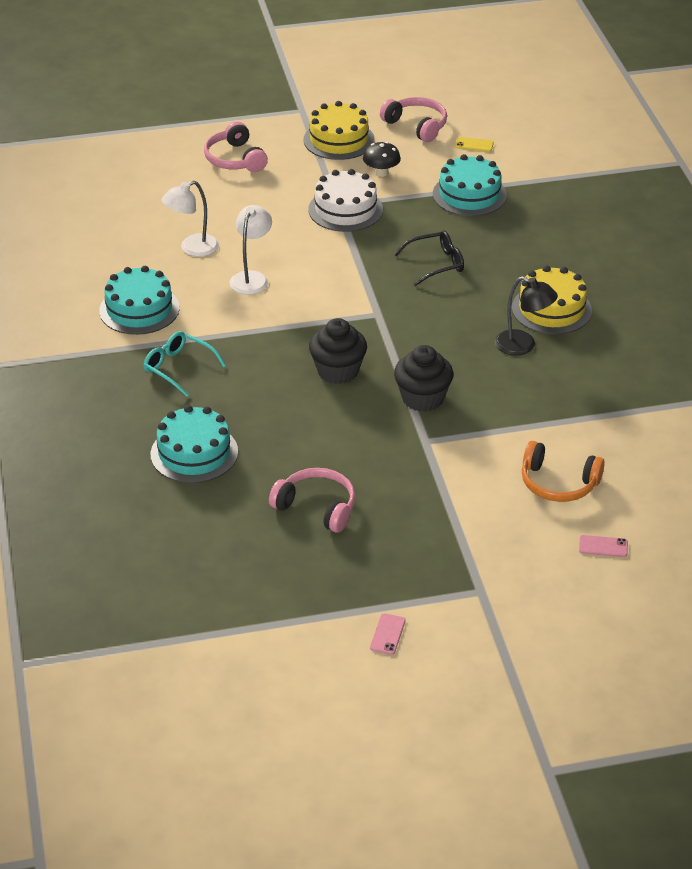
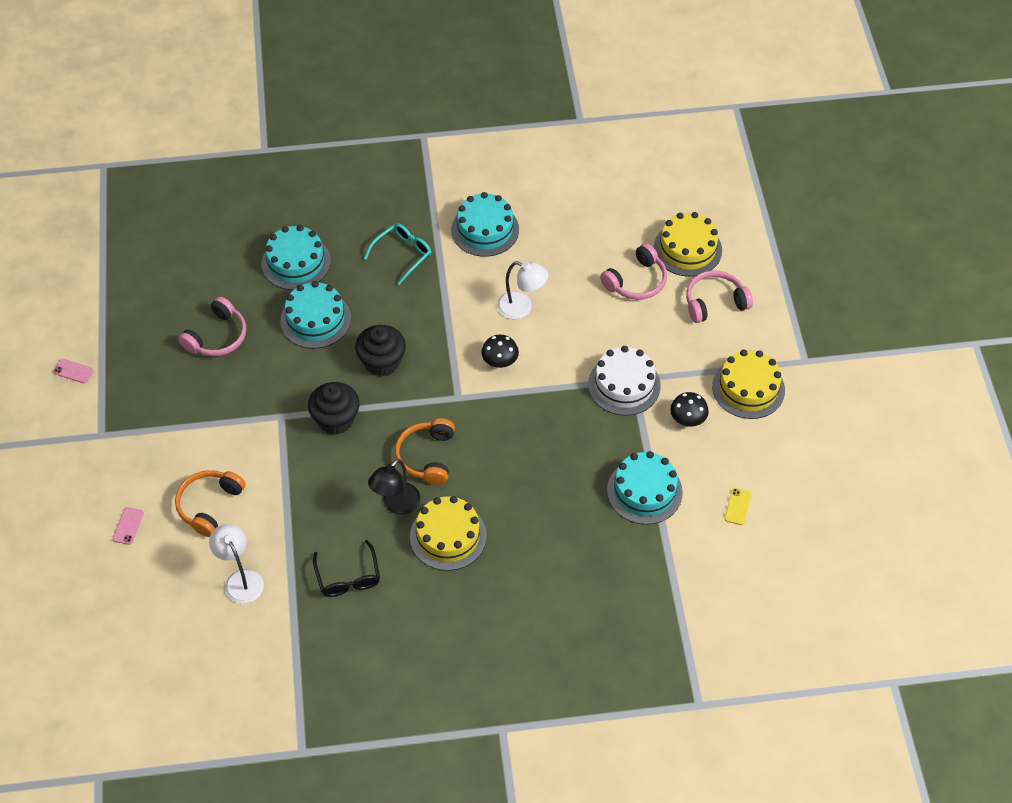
camera: 95 degrees right, 15 degrees up
(165, 176) = (687, 249): none -> yellow cake
(192, 248) = (570, 267): white lamp -> white lamp (240, 579)
(282, 428) = (315, 319): none -> turquoise cake
(326, 288) = (500, 361): none -> black mushroom
(416, 126) = (775, 458): pink headphones -> pink headphones (636, 281)
(436, 264) = (529, 450): black glasses -> black glasses (348, 577)
(458, 330) = (427, 456): none -> orange headphones

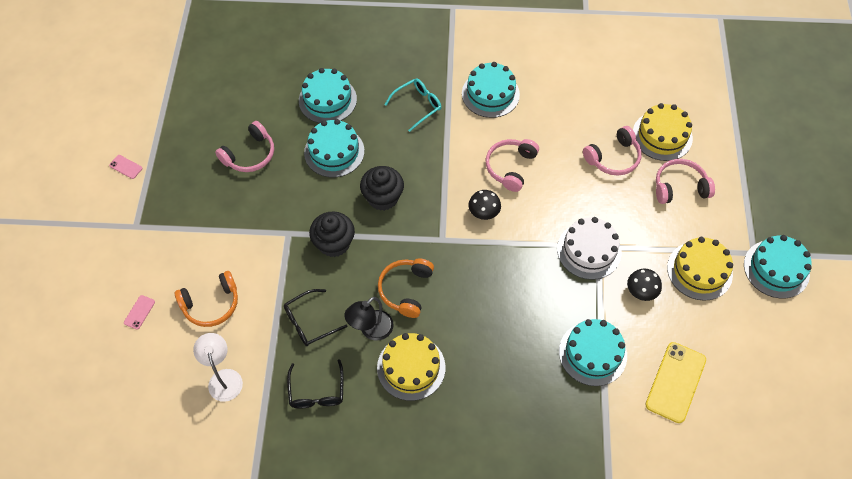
camera: 10 degrees right, 5 degrees up
(209, 505) = (211, 304): orange headphones -> orange headphones turned 150 degrees counterclockwise
(325, 507) = (309, 322): none -> black glasses
(521, 308) = (510, 167): white lamp -> pink headphones
(737, 506) = (675, 382): yellow phone -> yellow phone, size x2.19
(831, 374) = (776, 269): none -> turquoise cake

